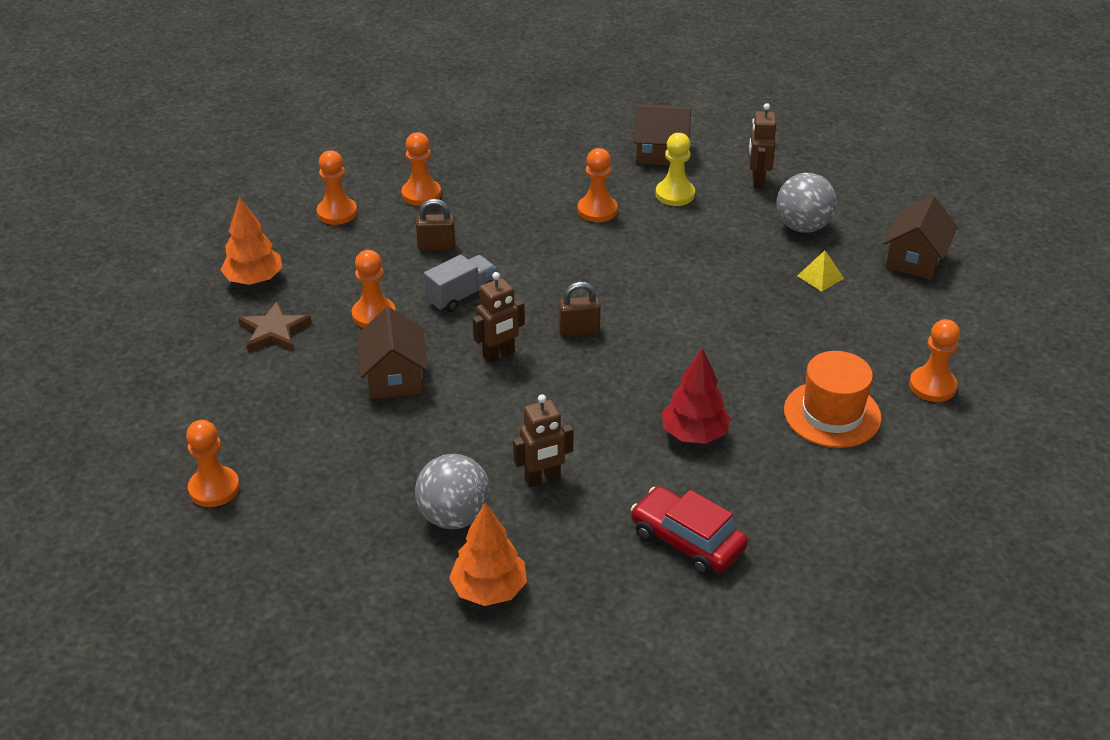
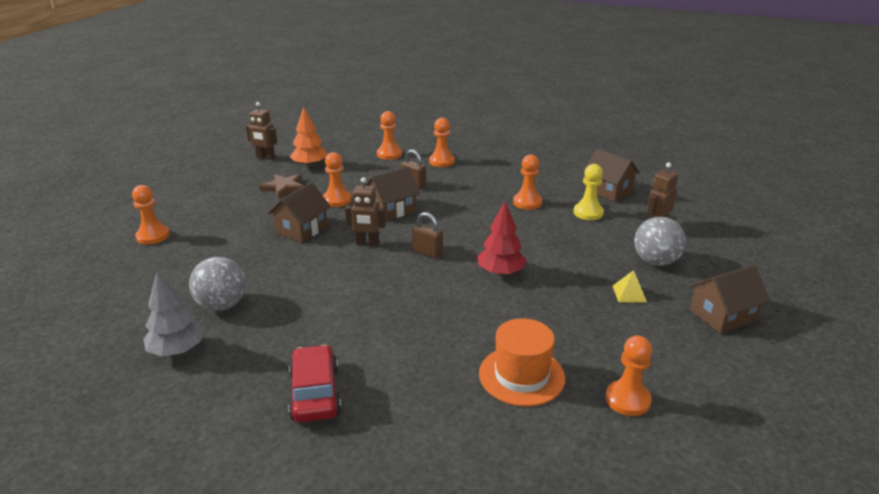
camera: 40 degrees right, 10 degrees down
(461, 295) = (392, 210): grey truck -> brown house
(489, 590) = (177, 350): orange tree -> grey tree
(542, 479) = (292, 313): brown robot -> brown robot (265, 157)
(694, 434) = (412, 337): red tree -> red tree (500, 272)

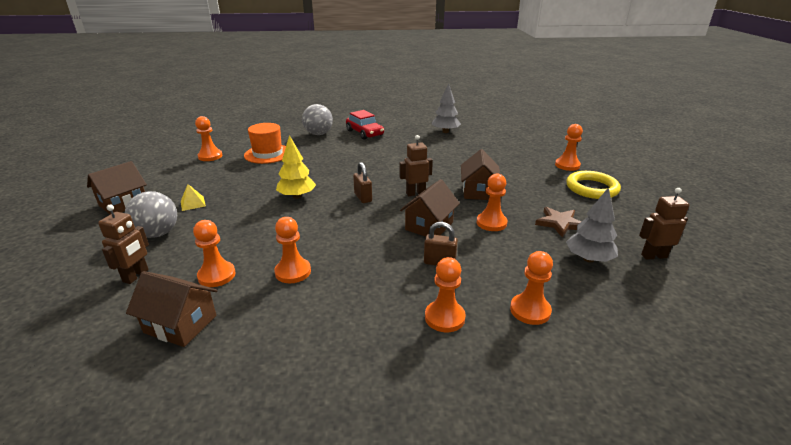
camera: 155 degrees right, 0 degrees up
(192, 206) = (592, 188): none -> yellow ring
(222, 305) = (455, 147): grey ball -> grey ball (318, 134)
(310, 165) = (588, 259): orange tree -> grey tree
(427, 252) = (363, 197): brown padlock -> brown padlock turned 60 degrees clockwise
(500, 272) = (297, 196): red tree -> yellow tree
(588, 213) = (217, 275): yellow pawn -> orange pawn

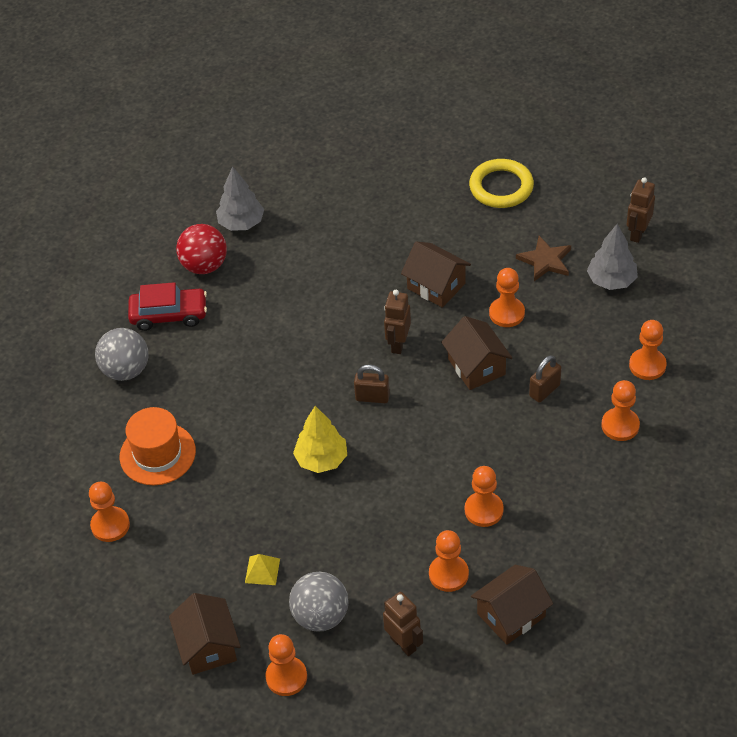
camera: 55 degrees left, 20 degrees up
(406, 132) = (204, 265): none -> red ball
(567, 165) = (436, 169): orange pawn -> orange pawn (286, 677)

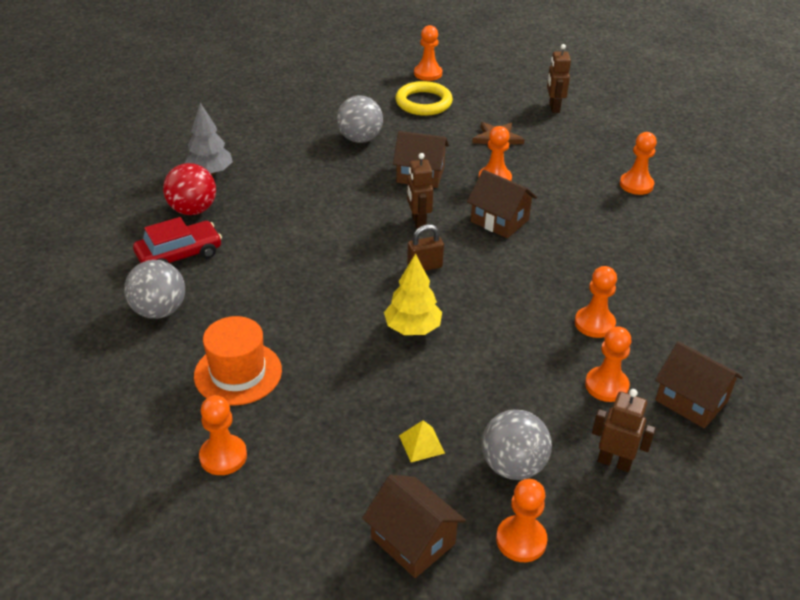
camera: 30 degrees left, 10 degrees down
(405, 220) = (360, 139): none -> grey ball
(511, 615) = (691, 401): brown house -> brown house turned 75 degrees counterclockwise
(544, 390) = (570, 222): brown padlock -> none
(611, 280) = (560, 139): grey tree -> none
(620, 425) = (652, 229): orange pawn -> orange pawn (428, 73)

